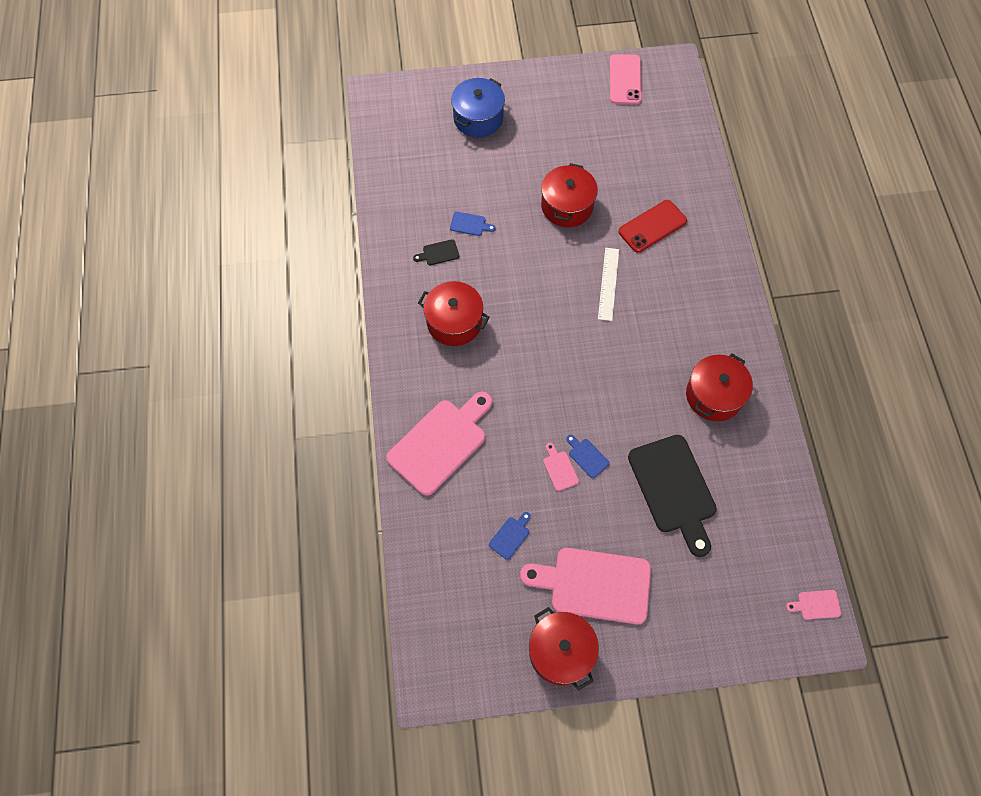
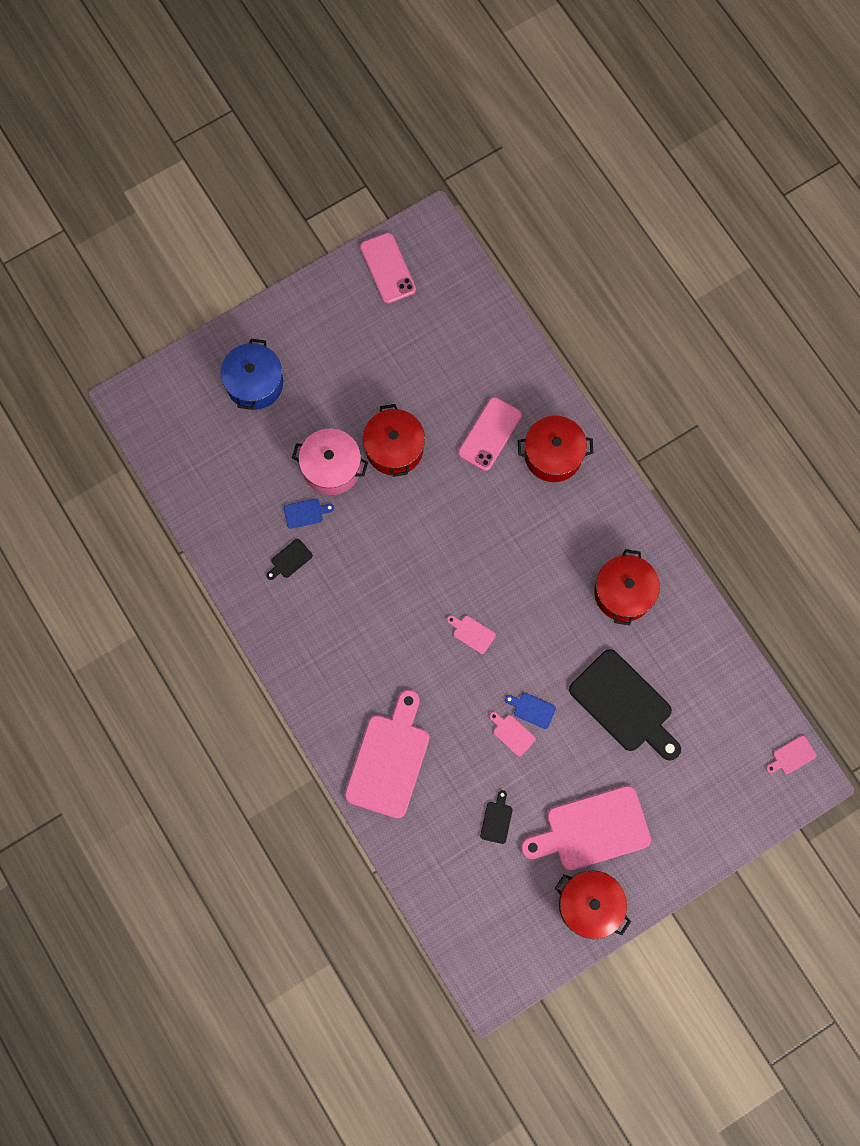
camera: 25 degrees left, 10 degrees up
(454, 322) = (342, 629): red pot -> red pot (553, 455)
(508, 200) = (331, 467): none -> pink pot
(510, 536) = (496, 820): blue cutting board -> black cutting board
(563, 372) = (472, 633): none -> pink cutting board
(608, 284) = (474, 518): white ruler -> none
(652, 226) = (489, 434): red phone -> pink phone

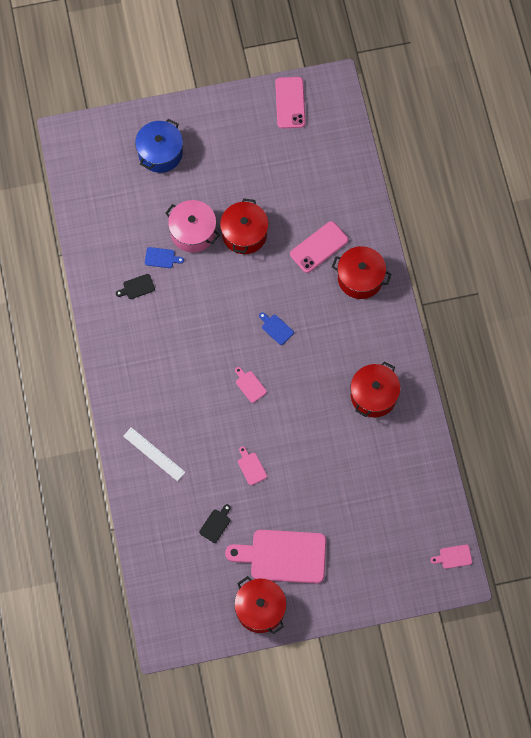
camera: 20 degrees right, 5 degrees down
(389, 760) = (154, 454): pink cutting board -> white ruler
(532, 709) = (273, 455): blue cutting board -> blue cutting board (276, 328)
(624, 704) = (342, 475): black cutting board -> none

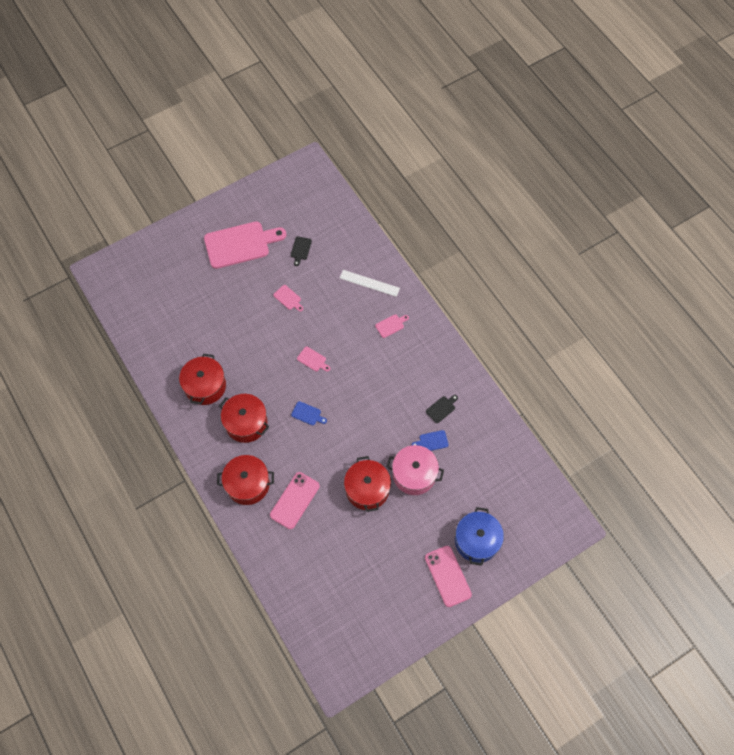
camera: 160 degrees right, 5 degrees down
(260, 609) = (245, 205): red pot -> red pot (246, 423)
(290, 103) = (373, 641): pink phone -> pink phone (448, 576)
(453, 557) = (106, 285): pink cutting board -> pink cutting board (391, 325)

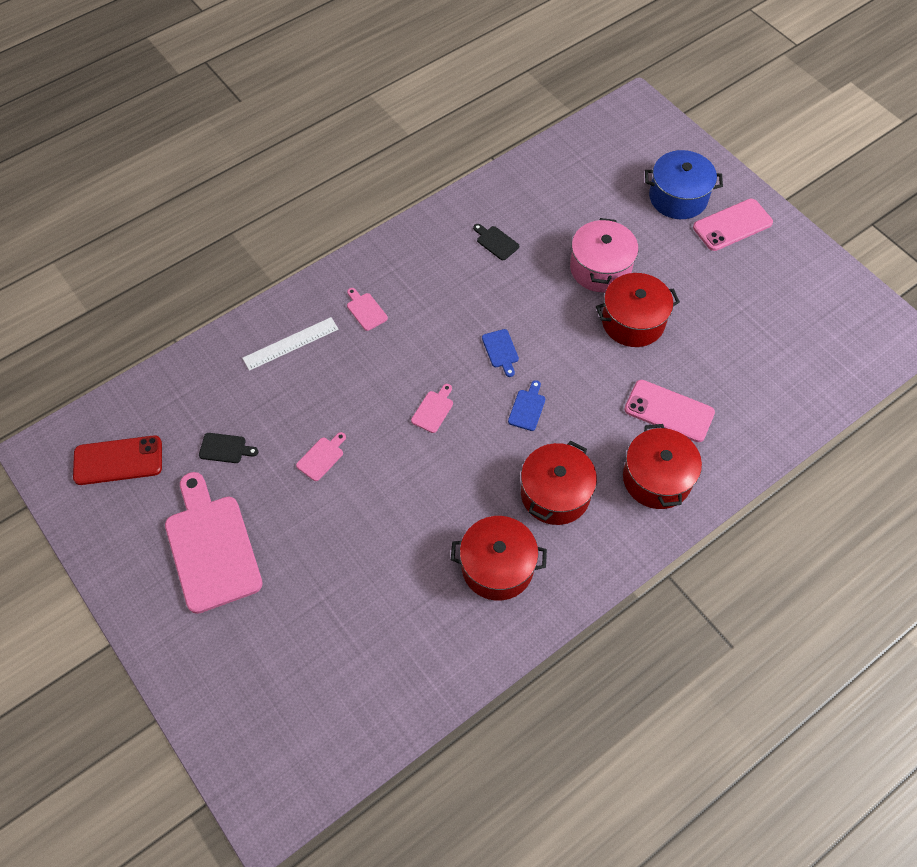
camera: 95 degrees left, 5 degrees down
(300, 198) = (118, 460): none -> red phone
(369, 283) = (290, 343): white ruler -> white ruler turned 45 degrees clockwise
(432, 441) = (547, 251): blue cutting board -> blue cutting board (501, 350)

